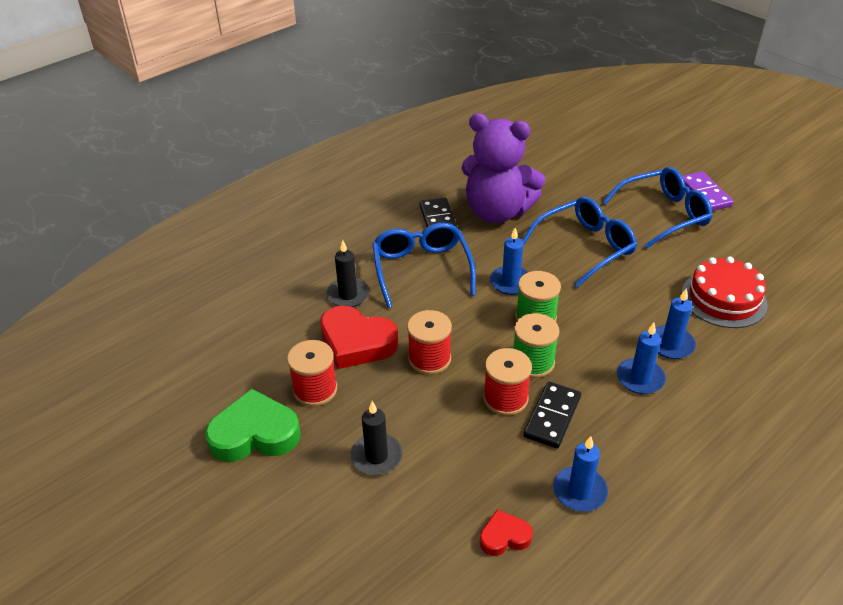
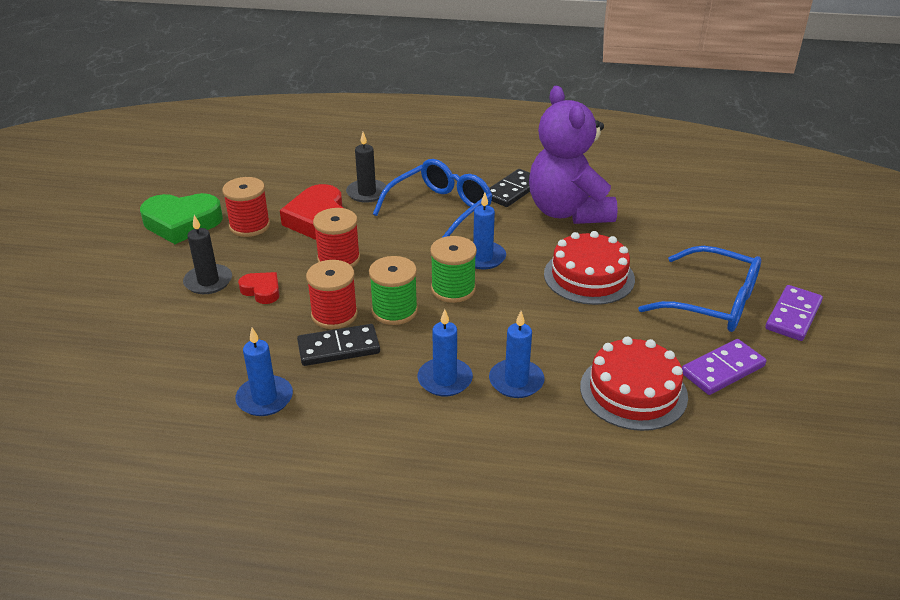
camera: 50 degrees right, 5 degrees down
(254, 434) = (182, 223): green heart -> green heart turned 135 degrees clockwise
(504, 537) = (179, 378): red heart -> red heart (262, 291)
(585, 247) = (589, 276): blue glasses -> red cake
(732, 251) = (722, 370): none -> purple domino

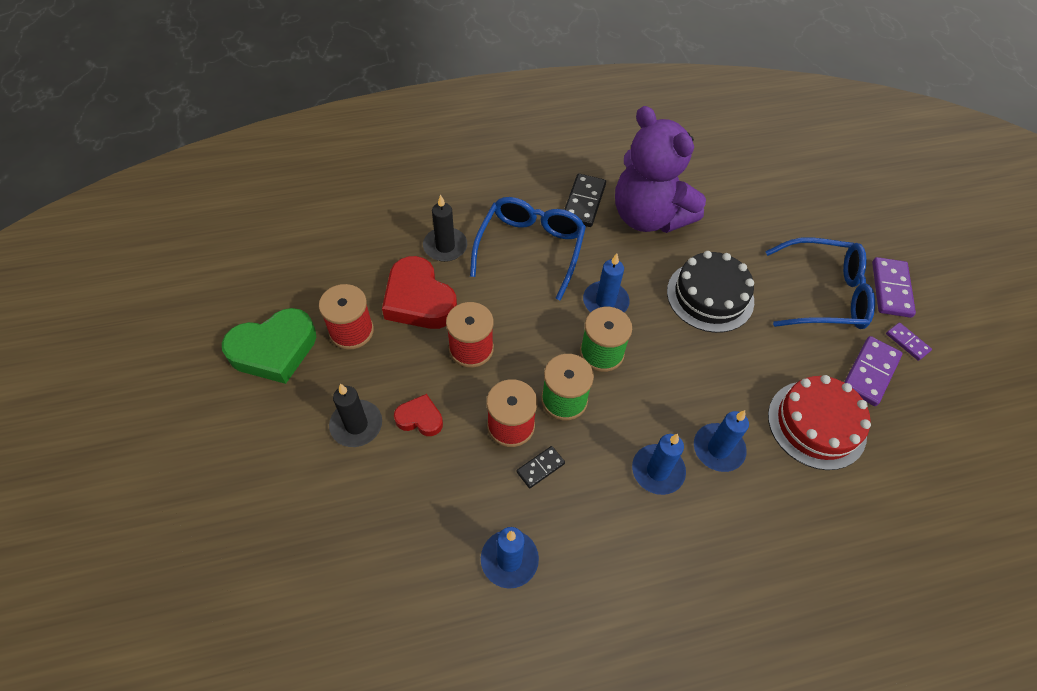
camera: 25 degrees left, 20 degrees up
(338, 348) = (540, 468): black domino -> black domino, size x0.57
(589, 276) = (710, 296): red cake -> black cake
(783, 358) = (907, 342): none -> purple domino

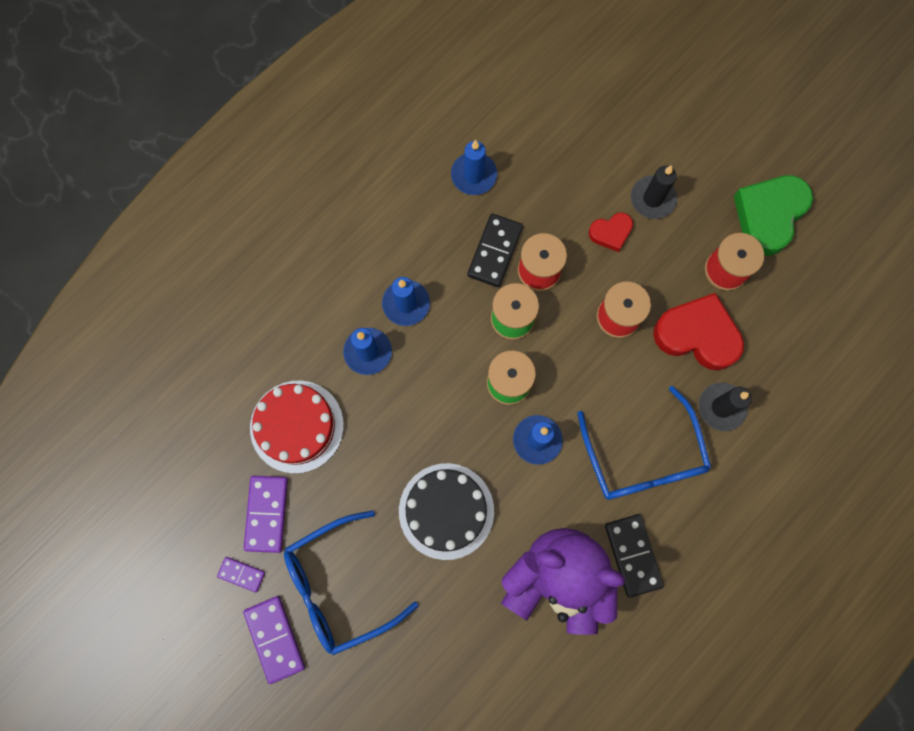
camera: 150 degrees right, 20 degrees up
(540, 468) = (494, 251): black domino -> black domino, size x1.74

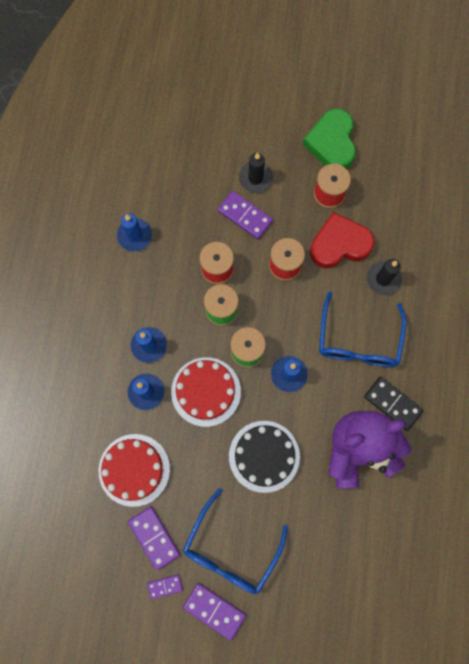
camera: 35 degrees left, 0 degrees up
(432, 396) = (206, 391): none -> red cake
(494, 251) = (181, 275): black domino -> none
(611, 233) = (245, 216): red heart -> purple domino
(643, 457) = (358, 340): blue glasses -> blue glasses turned 60 degrees clockwise

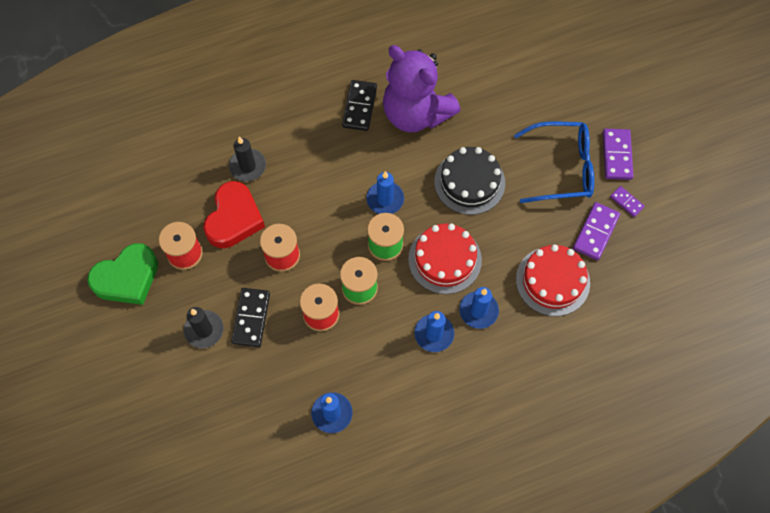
camera: 120 degrees left, 10 degrees down
(245, 216) = (251, 318): purple domino -> black domino
(339, 244) = (234, 218): red heart -> red heart turned 120 degrees counterclockwise
(358, 340) = (319, 159): blue glasses -> none

